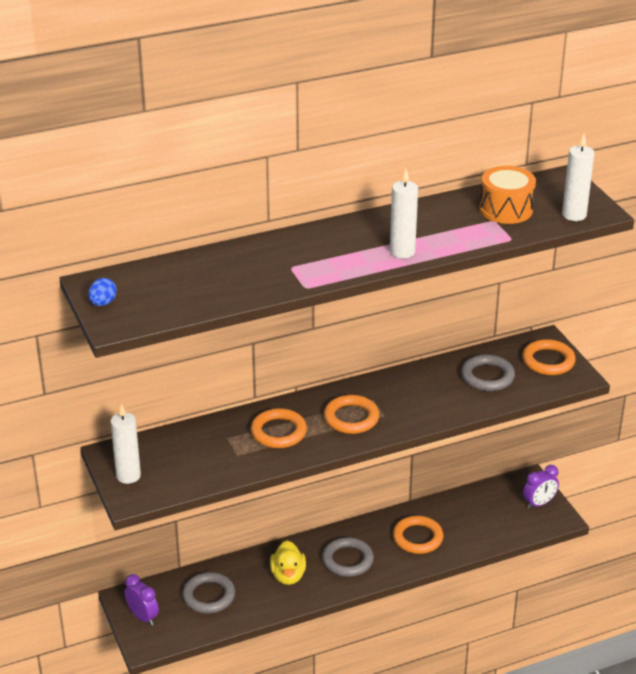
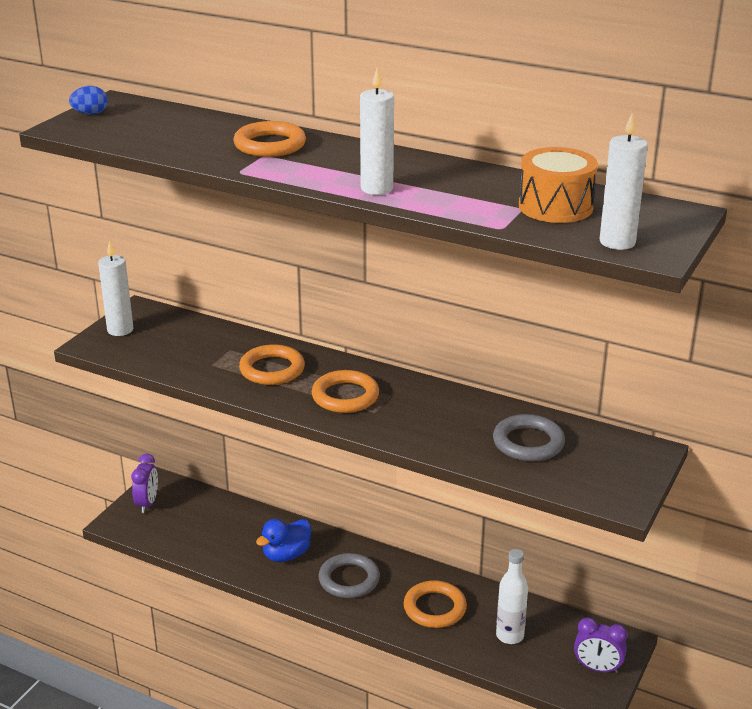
camera: 50 degrees right, 5 degrees down
(209, 596) = (210, 524): grey ring -> none
(288, 576) = (286, 555): yellow duck -> blue duck
(476, 521) = (509, 636): none -> white bottle
(548, 361) = (617, 469): orange ring -> orange ring (270, 145)

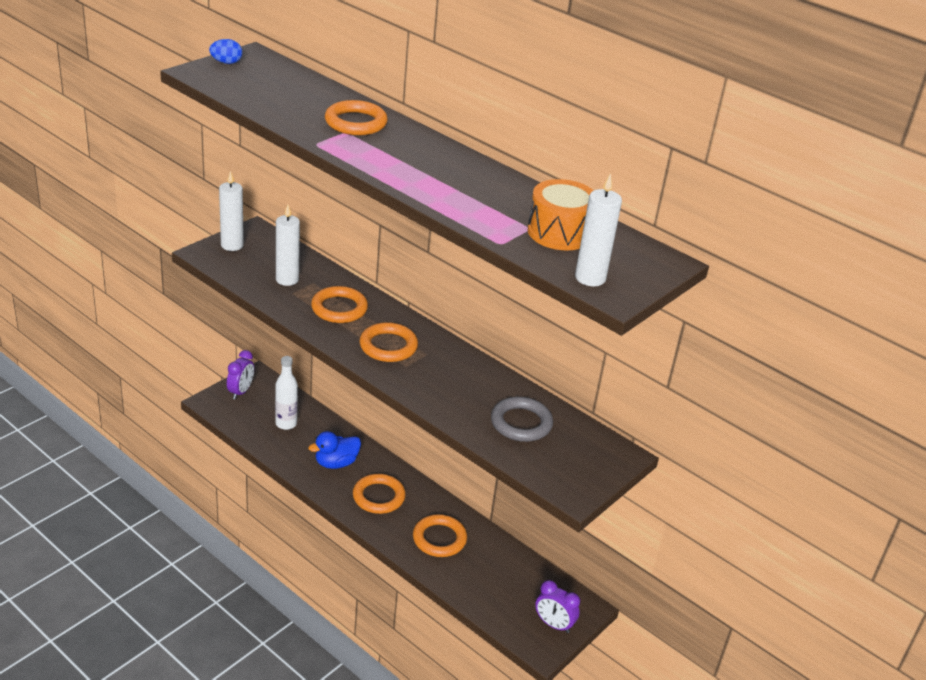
camera: 10 degrees right, 5 degrees up
(349, 579) = (378, 497): grey ring -> orange ring
(377, 188) = (419, 183): white candle -> white candle (287, 279)
(509, 636) = (492, 578): white bottle -> white bottle (286, 424)

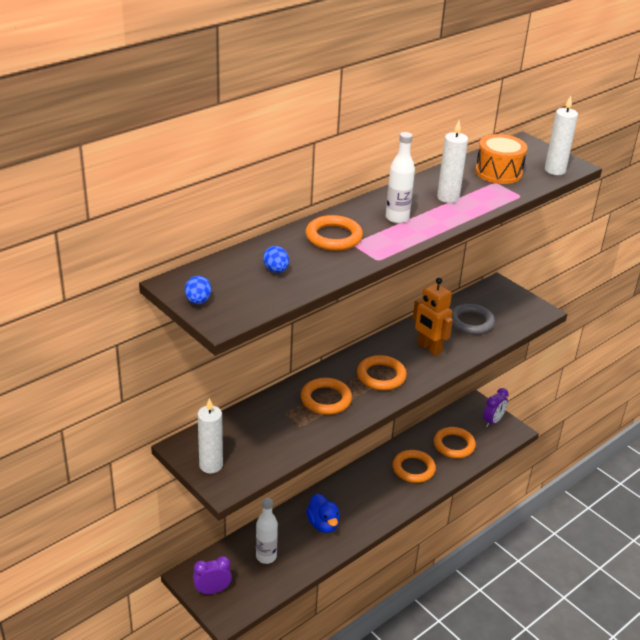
camera: 80 degrees left, 0 degrees up
(241, 391) = (212, 590): purple clock -> purple clock turned 45 degrees counterclockwise
(284, 94) = (276, 270): none -> blue egg
(287, 279) = (277, 429): white candle -> white candle (448, 198)
(378, 497) = (366, 500): orange ring -> orange ring (454, 445)
(408, 158) = (397, 218): none -> white bottle
(452, 384) = (429, 348): none -> orange robot

